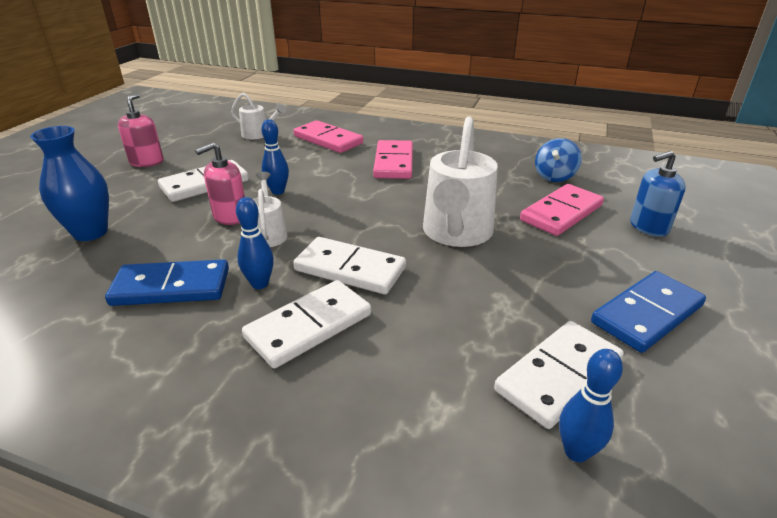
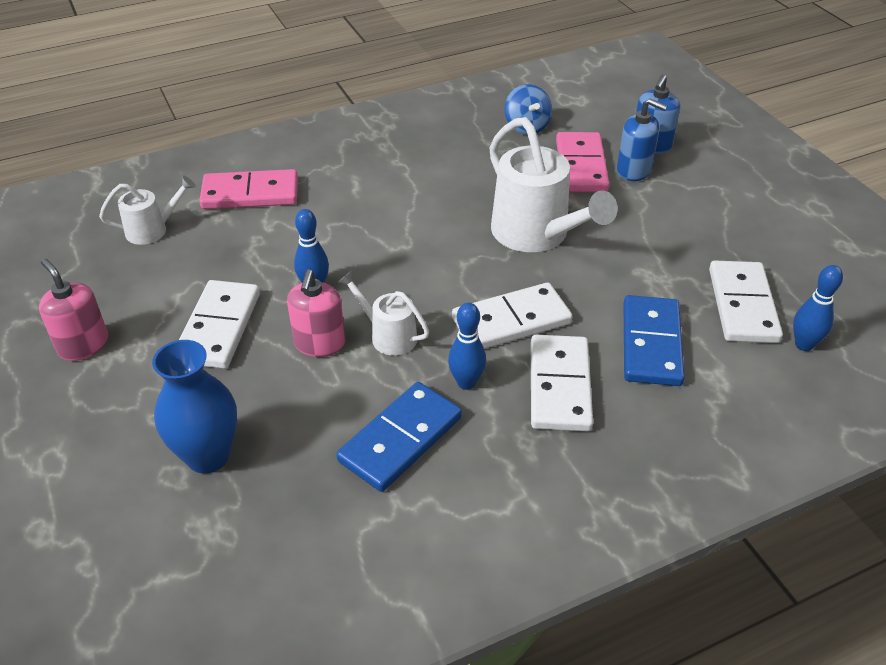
camera: 45 degrees left, 10 degrees up
(393, 162) = (368, 187): pink domino -> none
(604, 234) = (634, 170): none -> blue soap dispenser
(646, 314) = (733, 226): blue domino -> blue domino (651, 344)

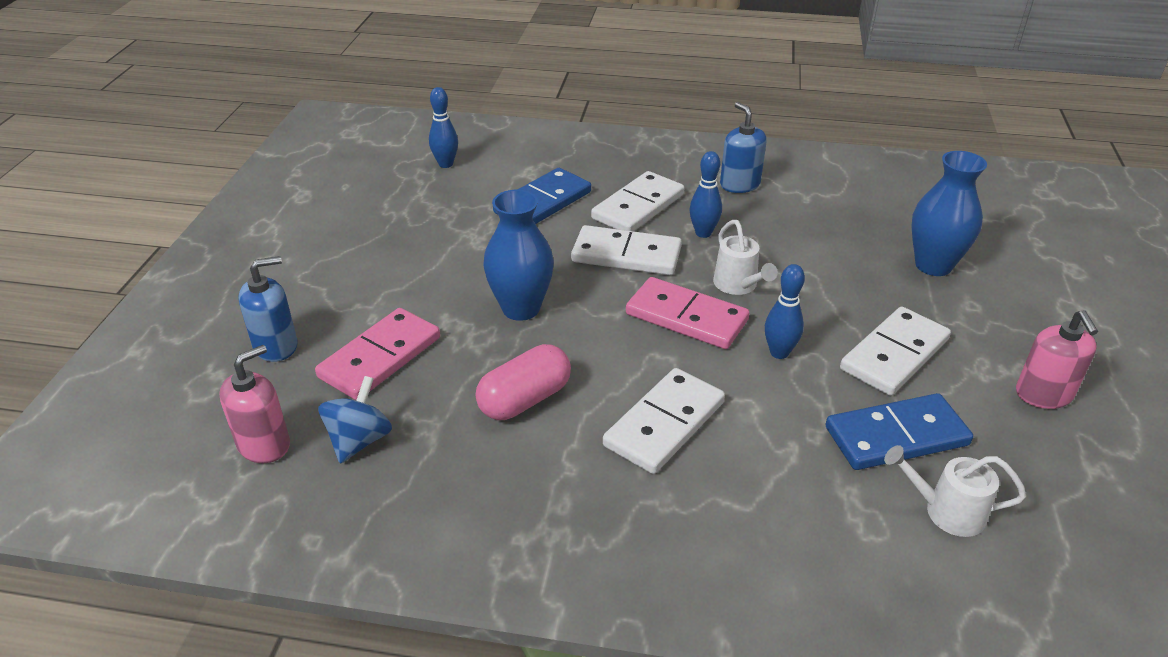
camera: 145 degrees left, 5 degrees down
(250, 193) = (792, 510): pink domino -> pink domino (686, 317)
(319, 343) = (803, 303): pink soap dispenser -> pink soap dispenser (264, 445)
(401, 439) = (779, 222): blue domino -> blue domino (896, 436)
(462, 182) = (525, 399): none -> pink capsule
(537, 235) = (521, 308): white watering can -> blue vase
(634, 170) = (340, 327): blue soap dispenser -> blue soap dispenser (739, 184)
(742, 305) = (444, 196): white domino -> white domino (664, 424)

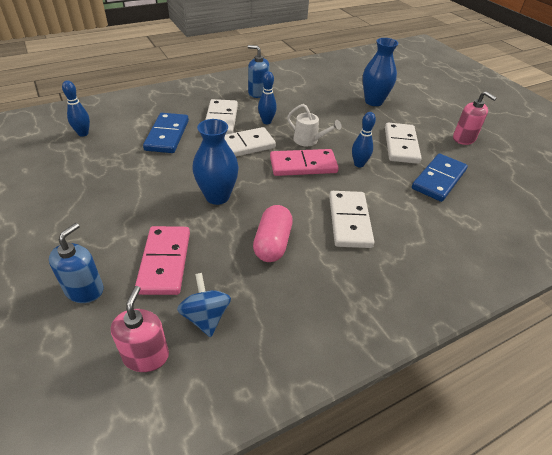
camera: 40 degrees left, 5 degrees up
(945, 511) = (486, 202): white watering can -> none

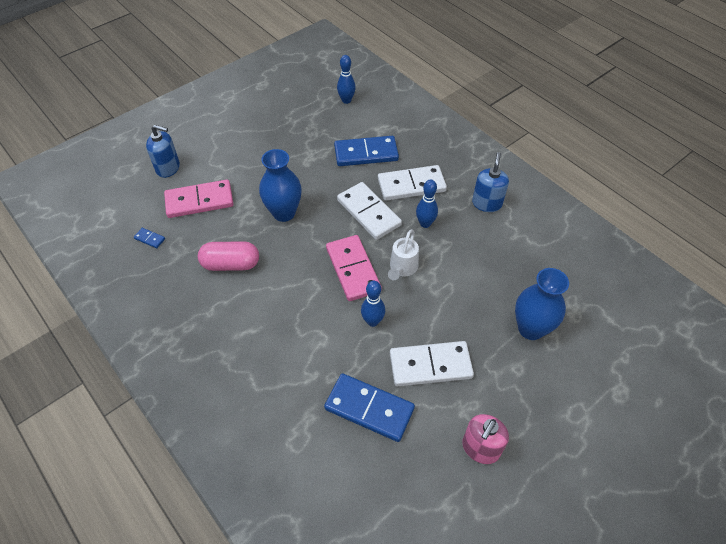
camera: 80 degrees right, 10 degrees up
(146, 356) = (117, 216): pink soap dispenser -> none
(206, 317) = (150, 239): blue spinning top -> blue domino
(349, 221) = (272, 320): white domino -> none

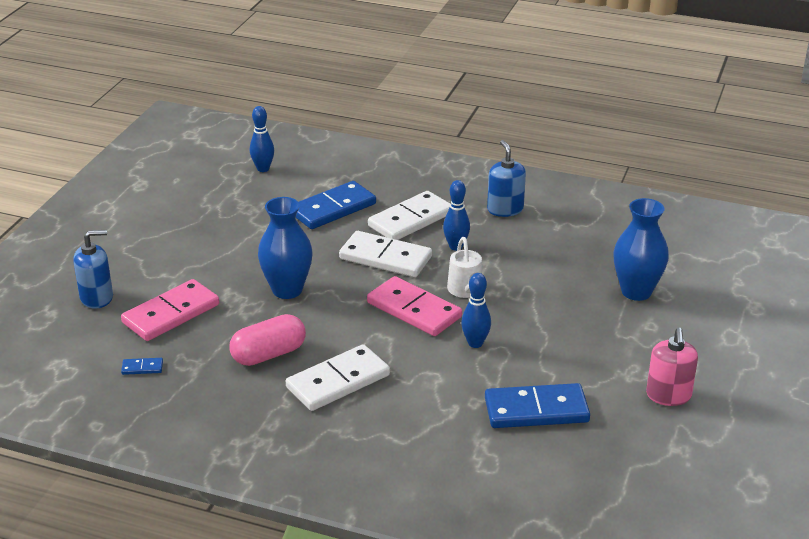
camera: 30 degrees left, 20 degrees down
(430, 365) = (566, 355): white domino -> white domino (338, 381)

